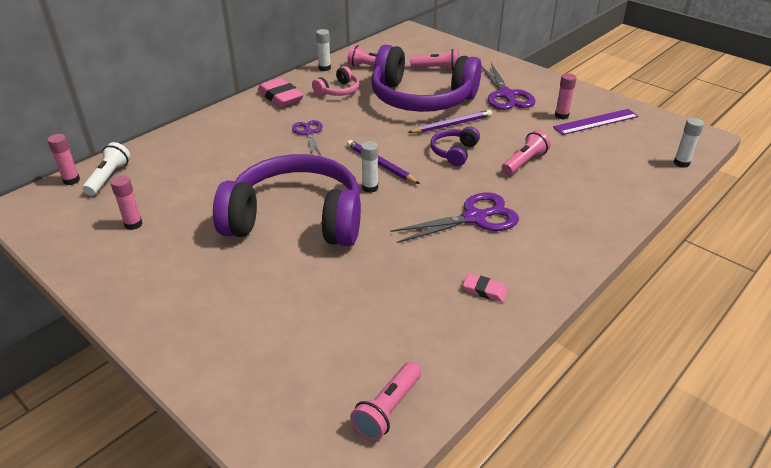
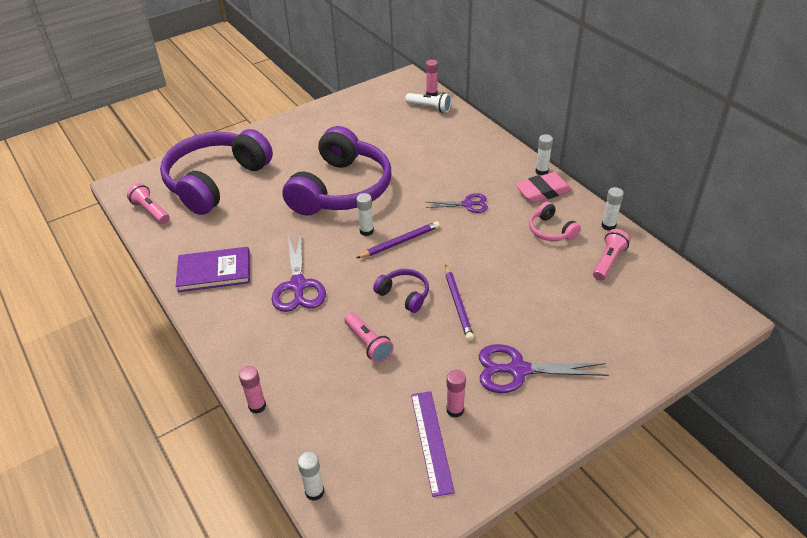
camera: 105 degrees right, 5 degrees up
(133, 224) = (368, 121): pink glue stick -> pink glue stick (257, 406)
(247, 99) = (541, 171): none -> white glue stick
(421, 98) = (522, 291): purple headphones -> purple headphones (216, 181)
(437, 69) = (600, 320): pink flashlight -> none
(484, 290) = (214, 271): pink eraser -> purple book

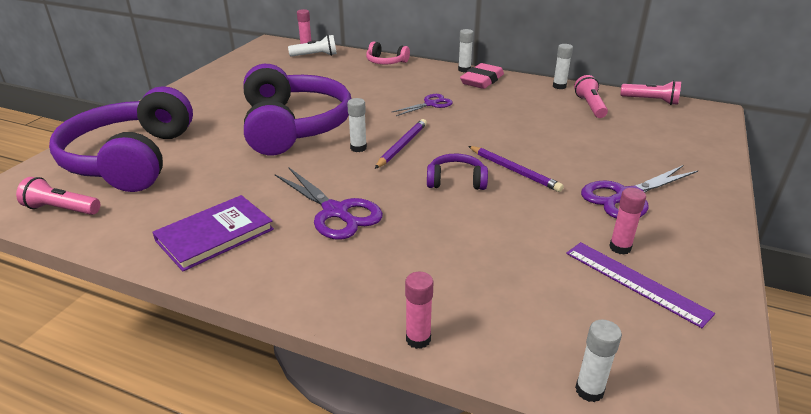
camera: 35 degrees left, 10 degrees down
(368, 344) = (471, 230): pink flashlight -> pink flashlight (651, 101)
(551, 230) = (521, 101): pink headphones -> pink headphones (386, 62)

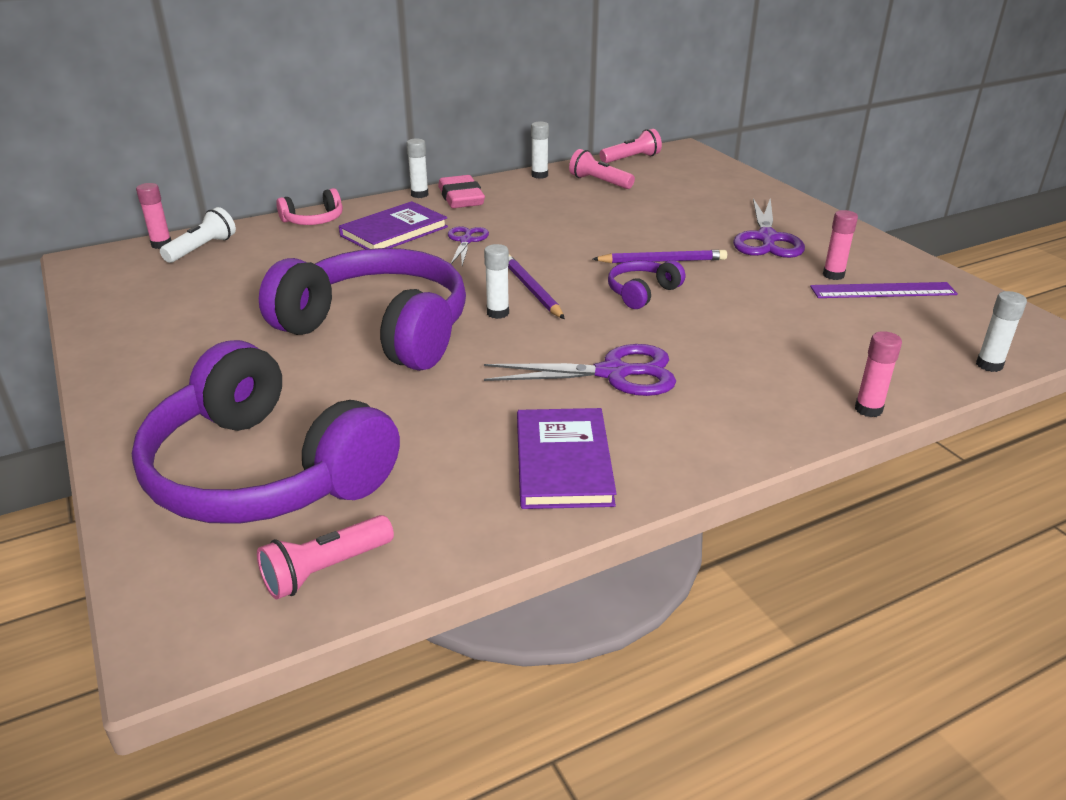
camera: 50 degrees left, 0 degrees up
(408, 83) = (394, 231): none -> purple book

